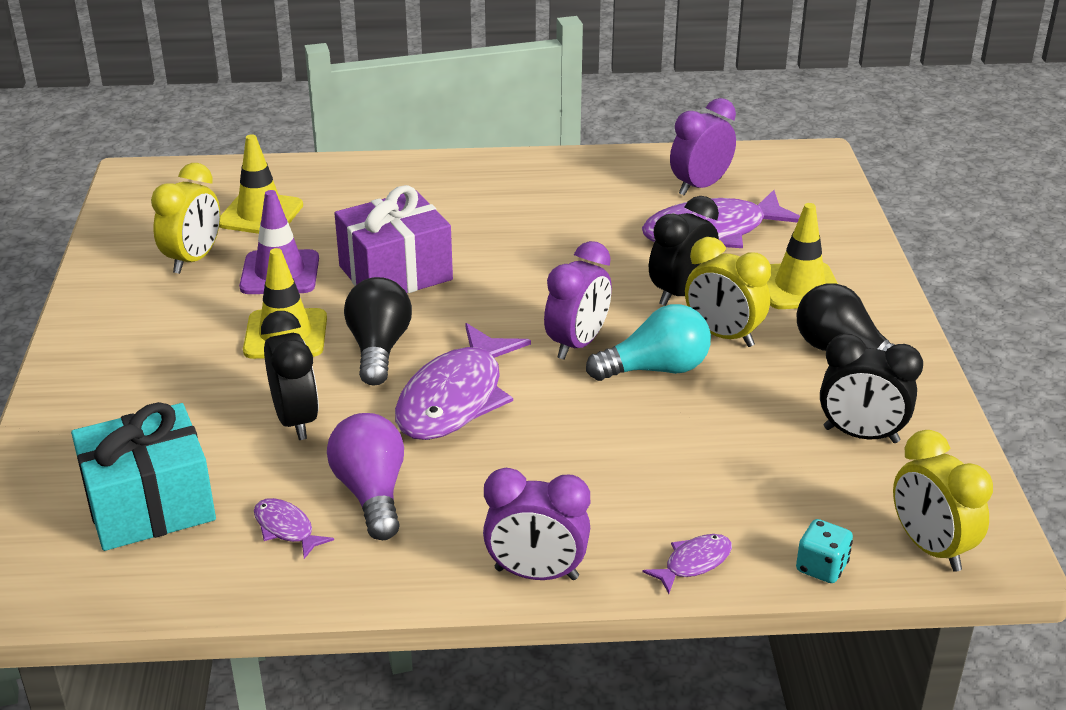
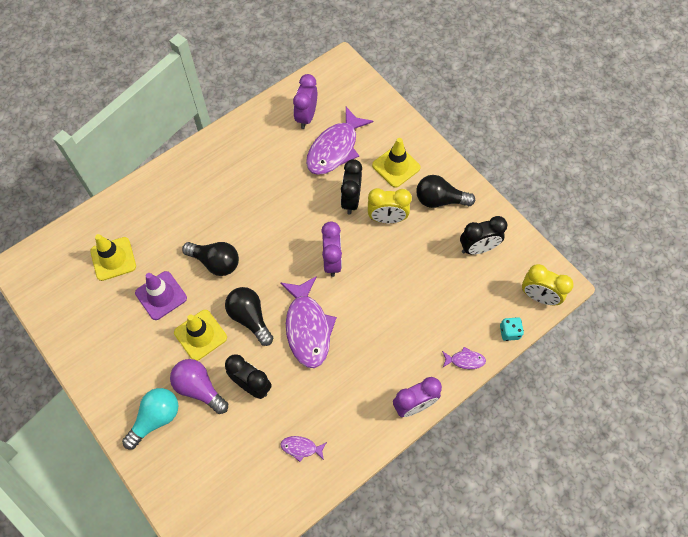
camera: 35 degrees left, 30 degrees up
(150, 505) = (234, 474): turquoise gift -> none
(193, 260) = (110, 312): yellow clock -> none
(371, 493) = (318, 405): purple light bulb -> purple light bulb (199, 388)
(395, 273) = (215, 262): purple gift -> black light bulb
(656, 369) = (375, 257): turquoise light bulb -> turquoise light bulb (156, 418)
(694, 563) = (465, 360): purple fish -> purple fish turned 75 degrees clockwise

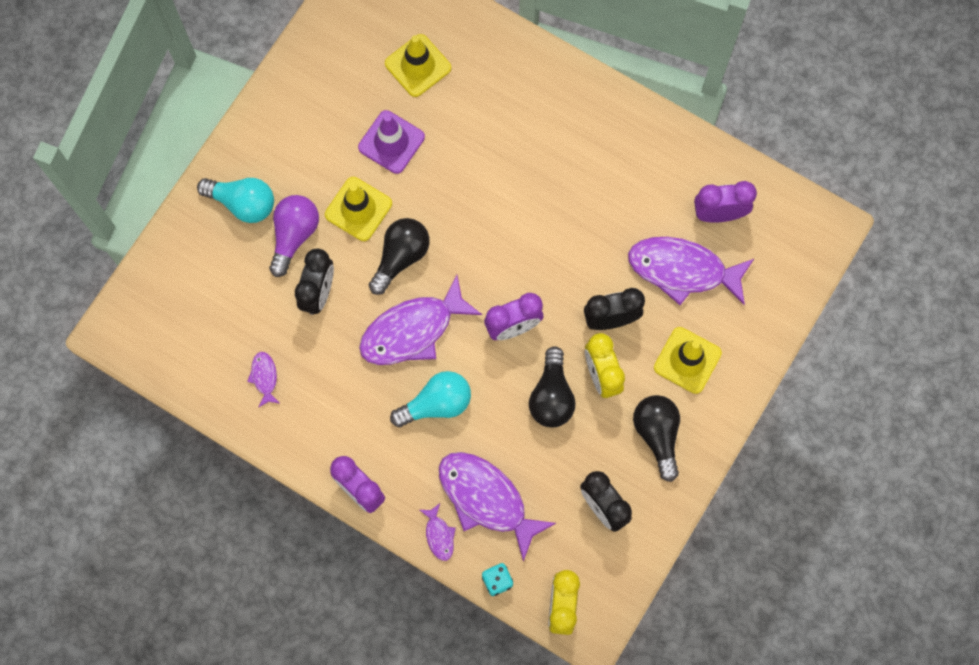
camera: 70 degrees right, 10 degrees up
(215, 262) = (458, 186): black light bulb -> black light bulb (551, 396)
(368, 330) = (436, 404): none -> turquoise light bulb
(449, 319) = (487, 499): none -> purple fish

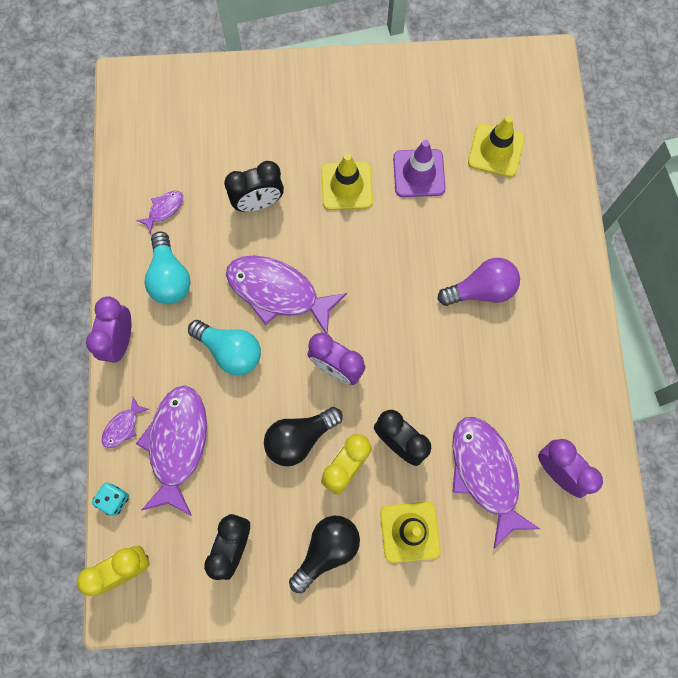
camera: 55 degrees right, 0 degrees up
(243, 203) = (290, 103): turquoise light bulb -> turquoise light bulb (169, 277)
(294, 235) = (291, 155): purple light bulb -> purple light bulb (481, 290)
(401, 257) = (331, 243): black light bulb -> none

